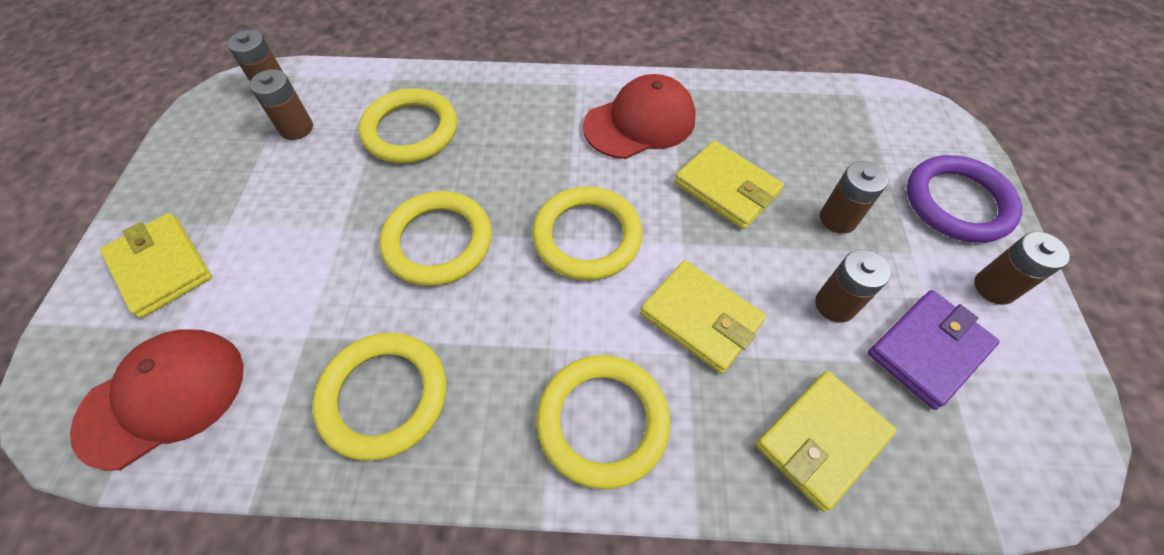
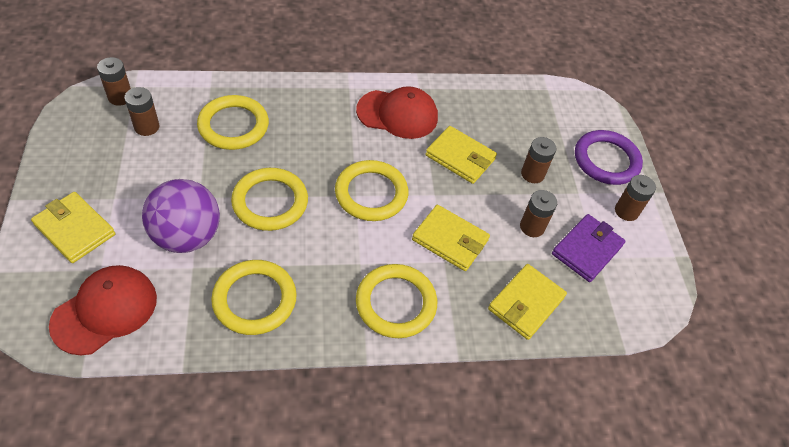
camera: 15 degrees left, 5 degrees down
(310, 287) = (187, 236): none -> purple ball
(640, 122) = (397, 114): red cap -> red cap turned 45 degrees clockwise

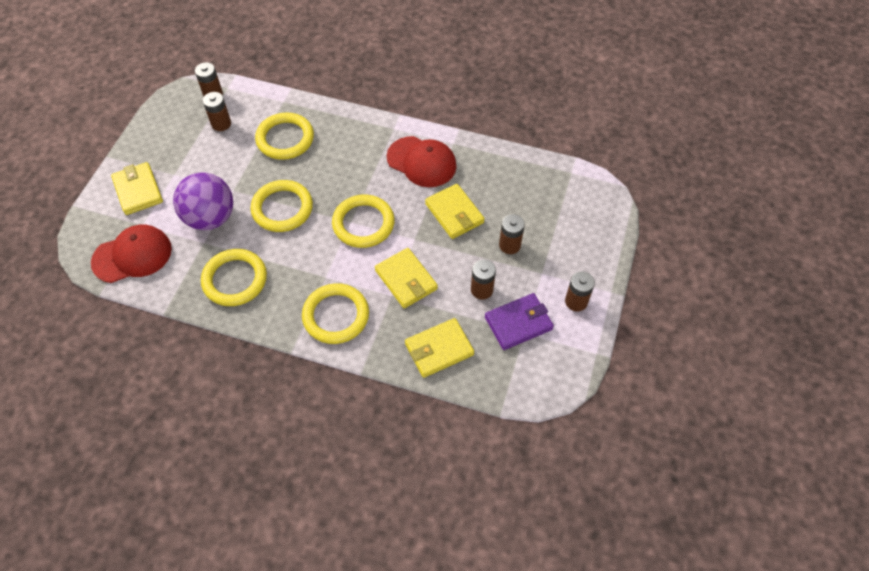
camera: 30 degrees right, 5 degrees up
(606, 160) = (586, 252): purple ring -> none

